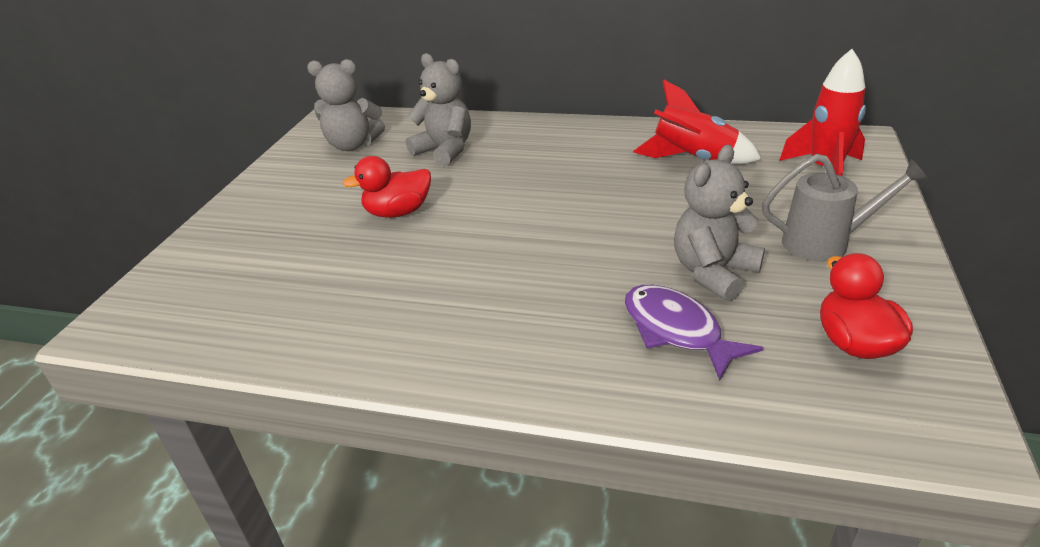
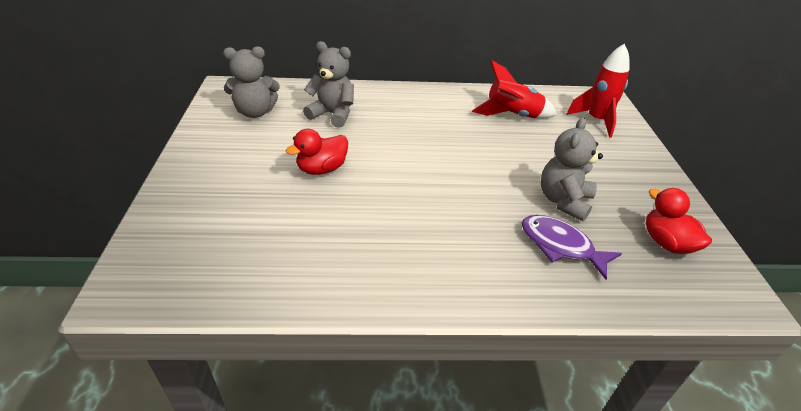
camera: 20 degrees left, 5 degrees up
(824, 243) = (619, 174): grey watering can -> none

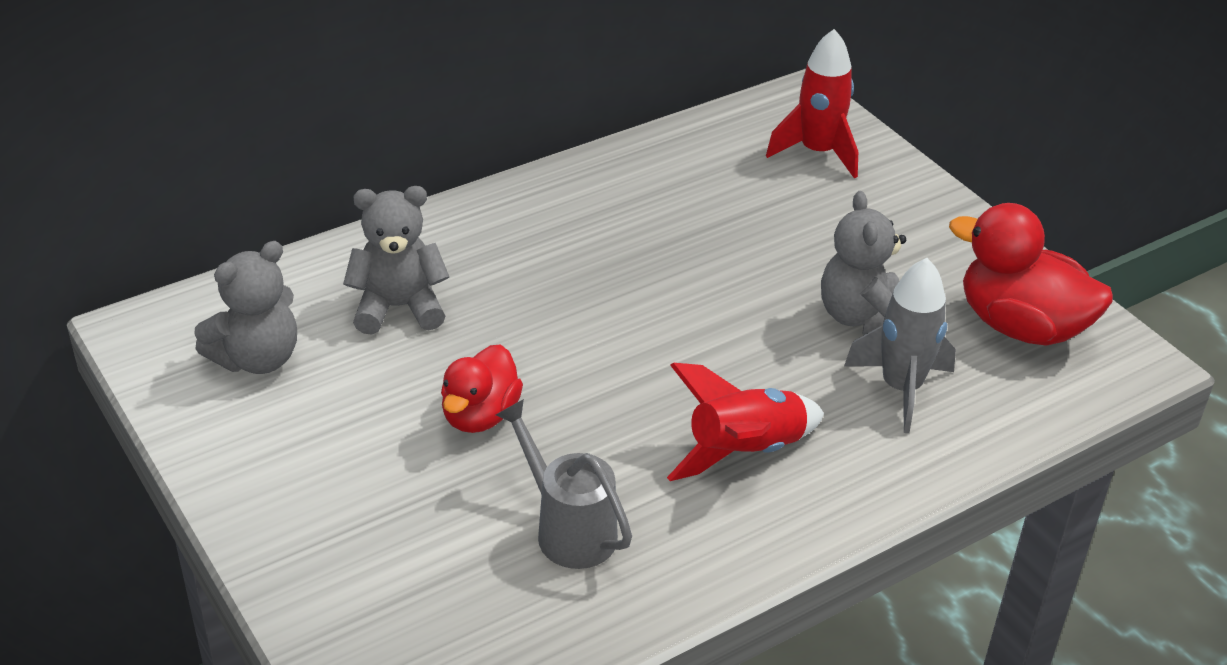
camera: 30 degrees left, 0 degrees up
(309, 238) = (568, 530): none -> grey watering can
(512, 115) = (688, 192): red rocket -> red rocket (744, 452)
(560, 246) = (901, 388): purple fish -> grey rocket
(666, 243) = (1021, 326): red duck -> red duck, size x1.56

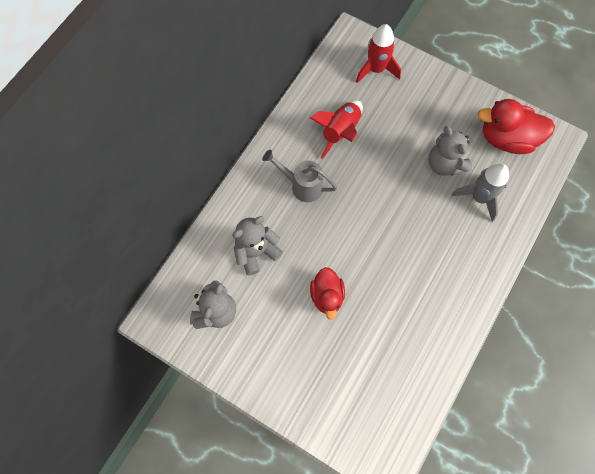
camera: 25 degrees left, 30 degrees up
(568, 530) = (396, 338): grey watering can -> grey watering can (302, 186)
(744, 452) = (439, 262): red rocket -> red rocket (340, 132)

